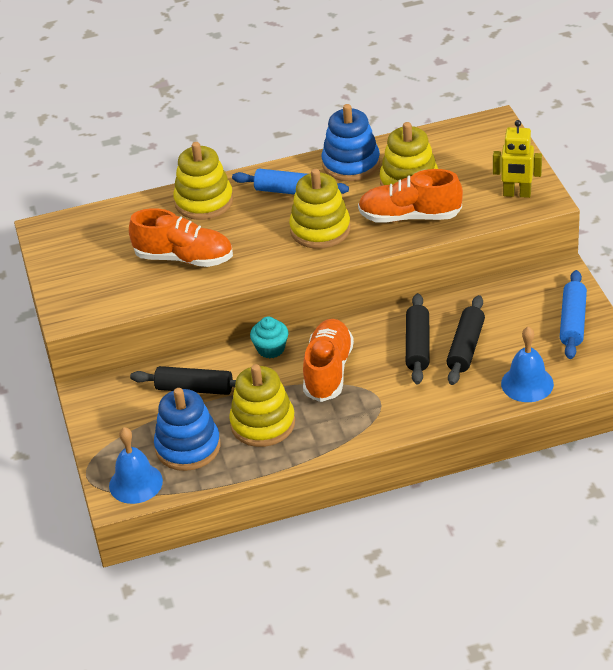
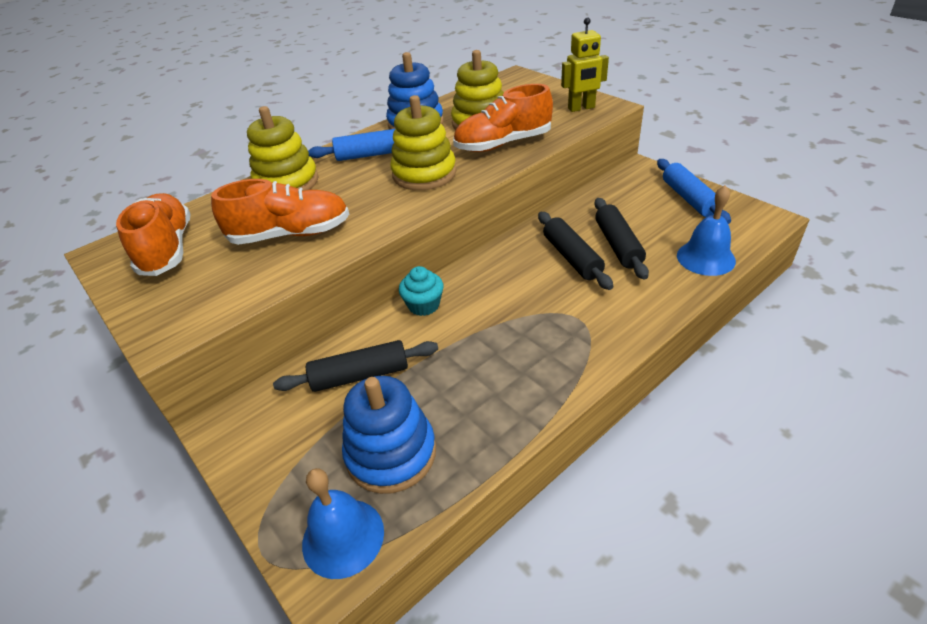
camera: 25 degrees left, 0 degrees up
(263, 424) = (468, 389): yellow stacking toy -> none
(328, 371) = (501, 308): orange shoe -> orange shoe (167, 249)

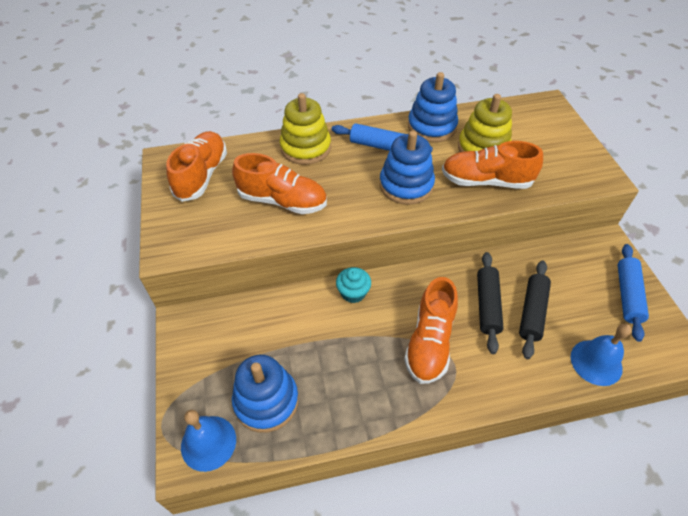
camera: 25 degrees right, 10 degrees up
(360, 375) = (280, 329): black rolling pin -> none
(424, 174) = (406, 185): yellow stacking toy -> blue stacking toy
(539, 311) = (429, 342): none -> orange shoe
(581, 108) = (579, 169): yellow robot -> none

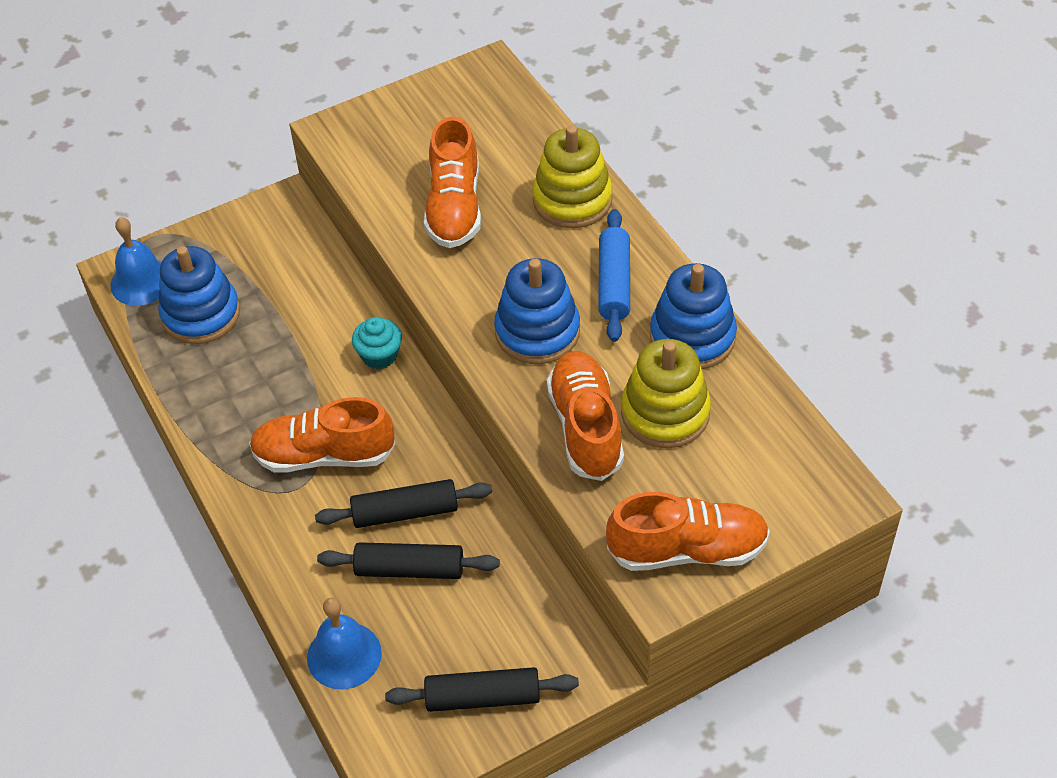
camera: 75 degrees right, 0 degrees up
(202, 175) = (471, 113): orange shoe -> orange shoe (687, 550)
(628, 295) = (483, 697): blue rolling pin -> black rolling pin

